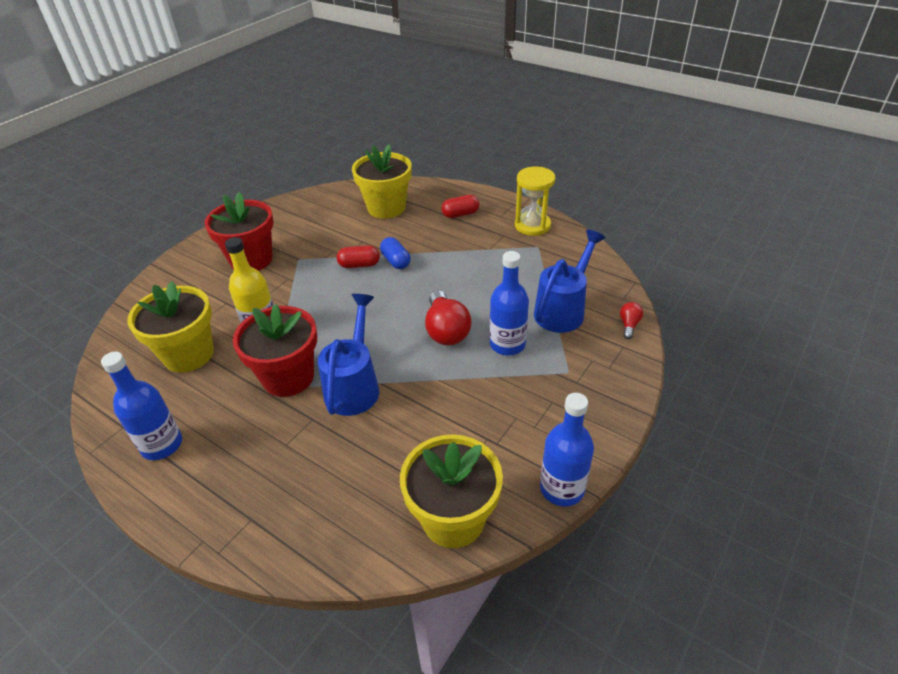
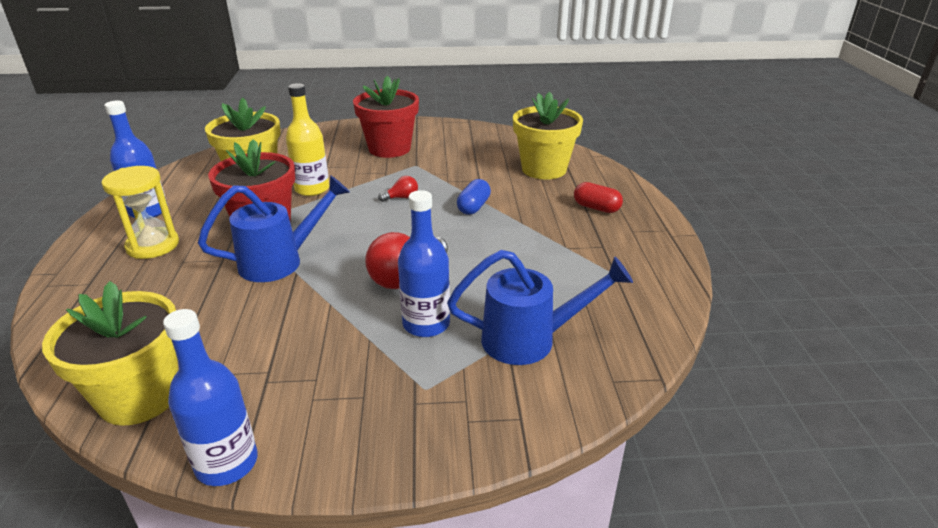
camera: 50 degrees right, 10 degrees down
(359, 265) = (444, 193): red capsule -> none
(532, 225) = (648, 257): yellow hourglass -> yellow hourglass (153, 245)
(629, 325) = (567, 407): red light bulb -> red light bulb (401, 198)

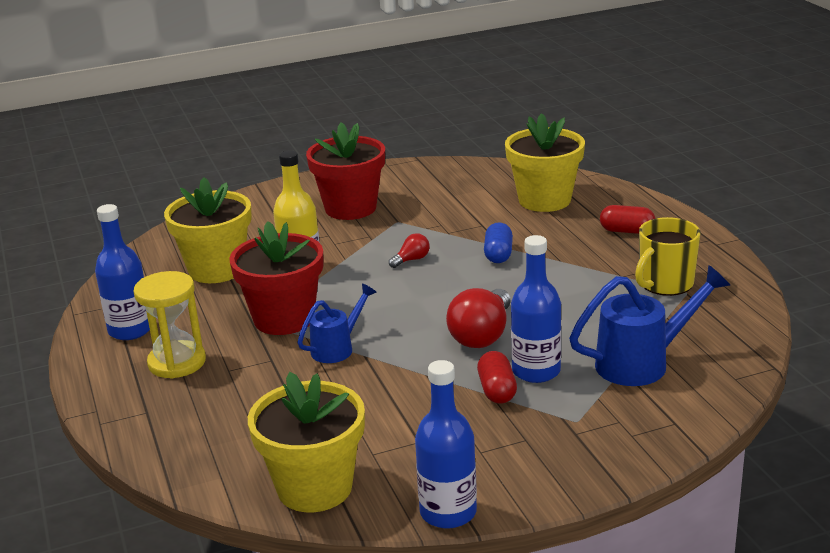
camera: 15 degrees left, 5 degrees down
(280, 261) = (337, 348): blue watering can -> blue watering can, size x0.62
(377, 335) = (497, 390): none -> red capsule
(601, 263) = (665, 284): none -> yellow mug

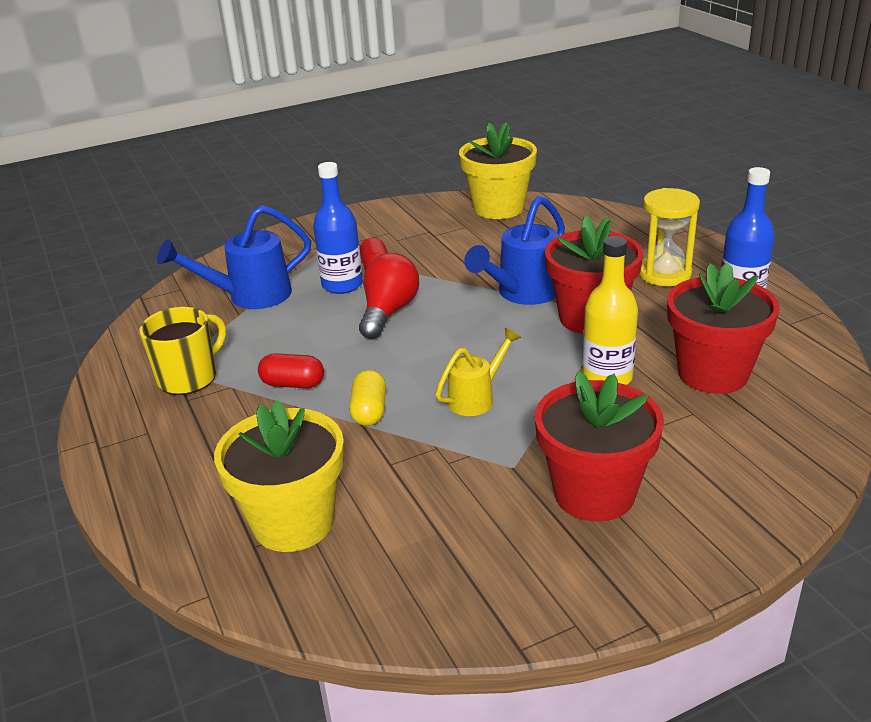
camera: 175 degrees right, 5 degrees up
(216, 269) = (712, 373): yellow flower pot -> red flower pot
(337, 348) = (523, 293): blue watering can -> blue watering can, size x1.61
(411, 260) = (476, 398): red light bulb -> yellow watering can
(448, 512) = (409, 203): blue bottle -> none
(498, 254) = (369, 411): blue capsule -> yellow capsule
(627, 231) = (196, 458): red capsule -> red capsule (293, 384)

